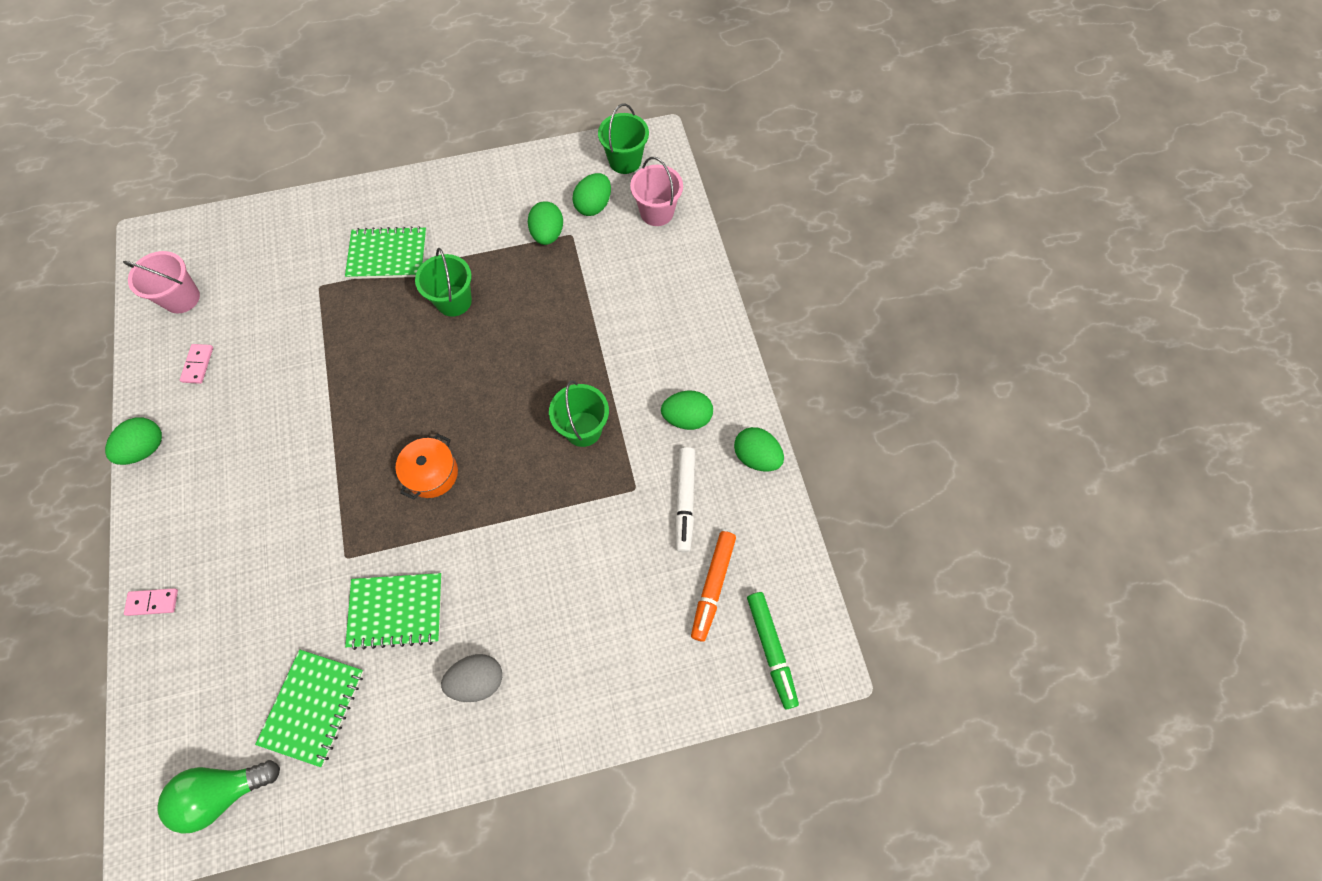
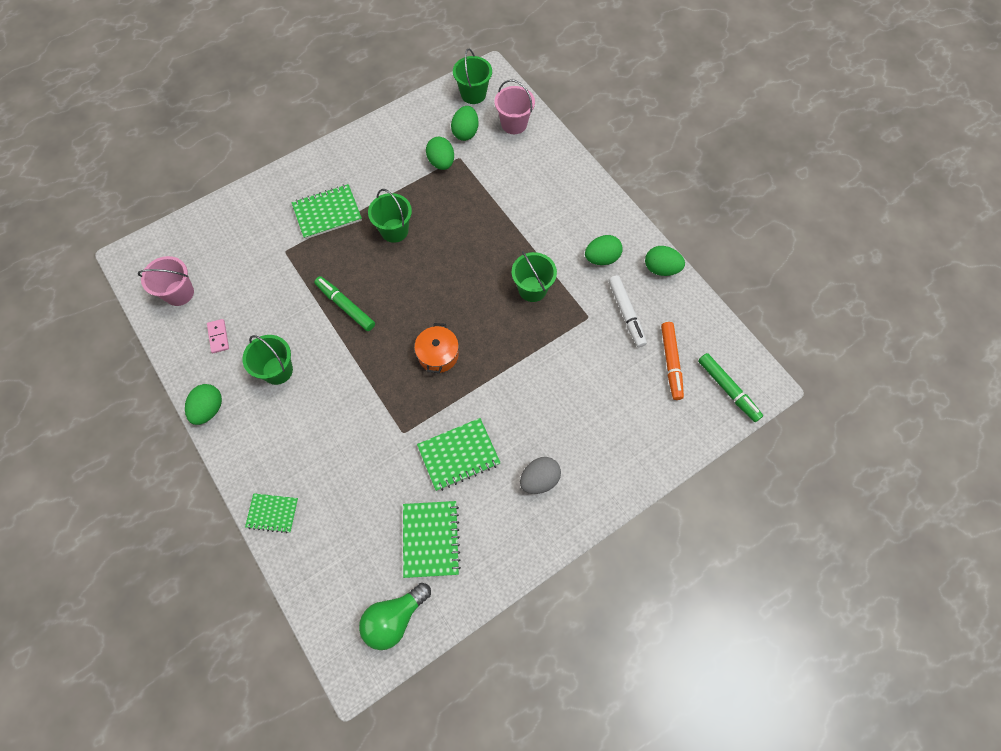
camera: 20 degrees left, 0 degrees up
(153, 602) = (272, 513): pink domino -> green notebook
(242, 428) = (277, 370): none -> green bucket
(354, 376) = (345, 306): none -> green marker

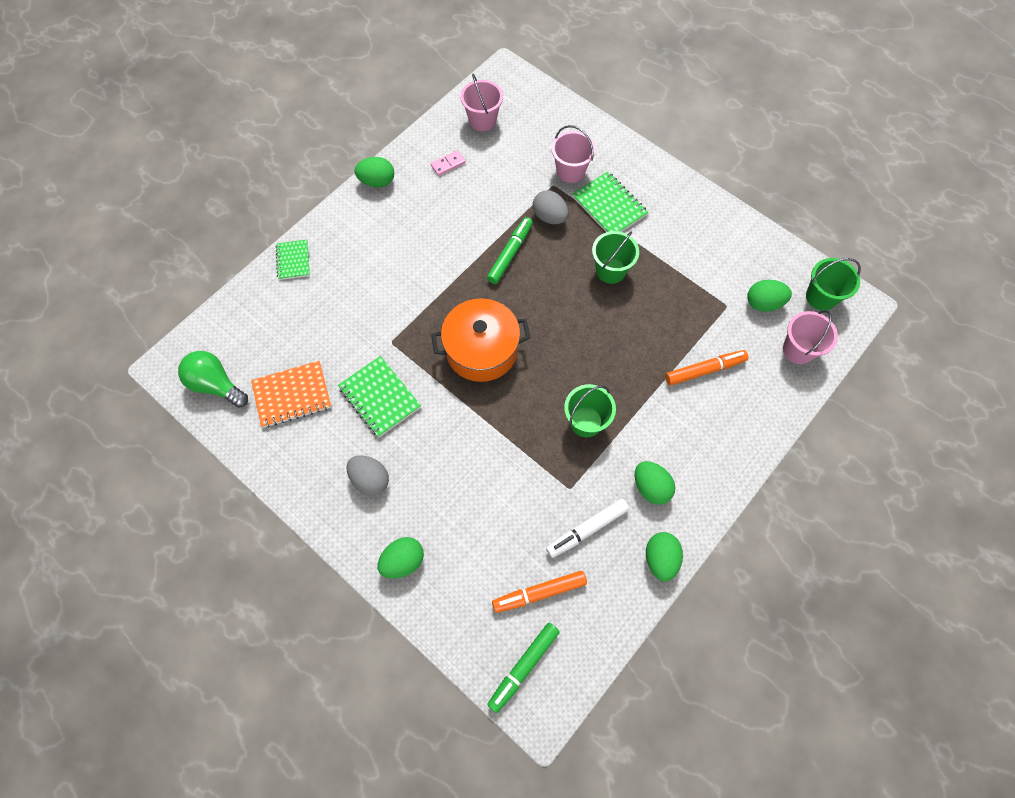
camera: 75 degrees right, 0 degrees up
(275, 233) = (570, 171): none -> pink bucket
(277, 370) = (427, 220): green bucket -> none
(318, 263) = (549, 217): none -> grey egg
(431, 539) = (292, 395): green notebook -> orange notebook
(438, 354) = (481, 350): orange pot -> orange pot, size x1.68
(441, 162) = (713, 290): green egg -> green egg (403, 561)
(511, 191) = (705, 370): none -> orange marker

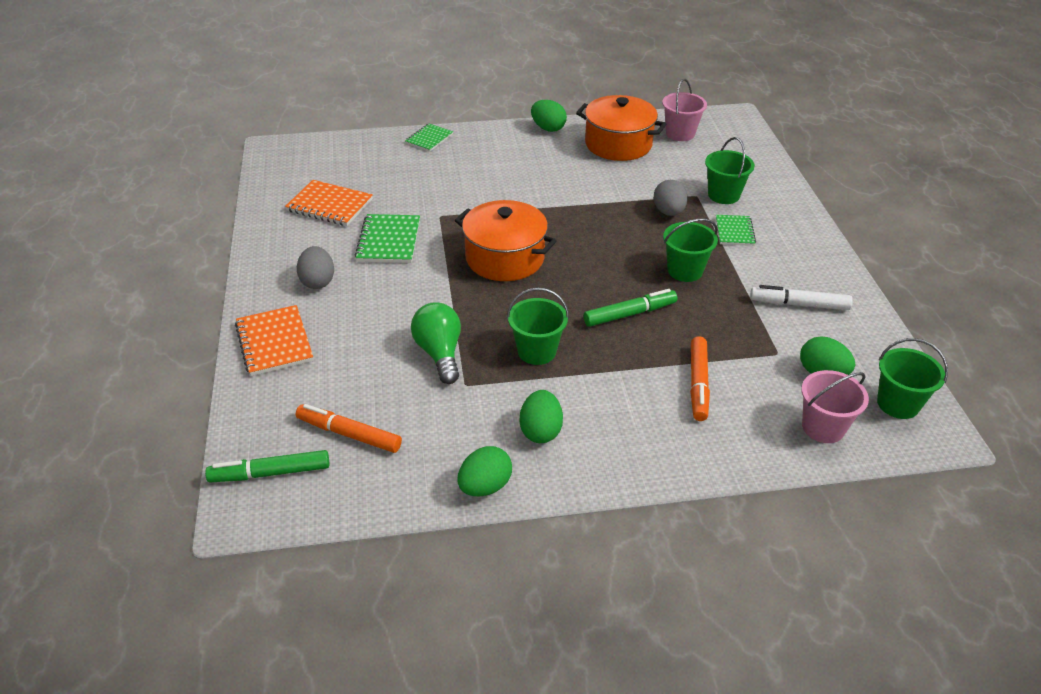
camera: 40 degrees right, 25 degrees down
(216, 385) = (288, 173): green light bulb -> green light bulb (439, 353)
(403, 561) = (274, 342): green egg -> orange notebook
(448, 164) = (618, 144): pink domino -> orange pot
(510, 254) = (604, 216): green marker -> green marker (629, 314)
(570, 171) = (723, 195): pink bucket -> green bucket
(587, 529) = (444, 421): white marker -> white marker (799, 304)
(609, 206) = (734, 232): green notebook -> green notebook, size x0.64
(705, 370) = (698, 384): orange marker -> orange marker turned 75 degrees clockwise

